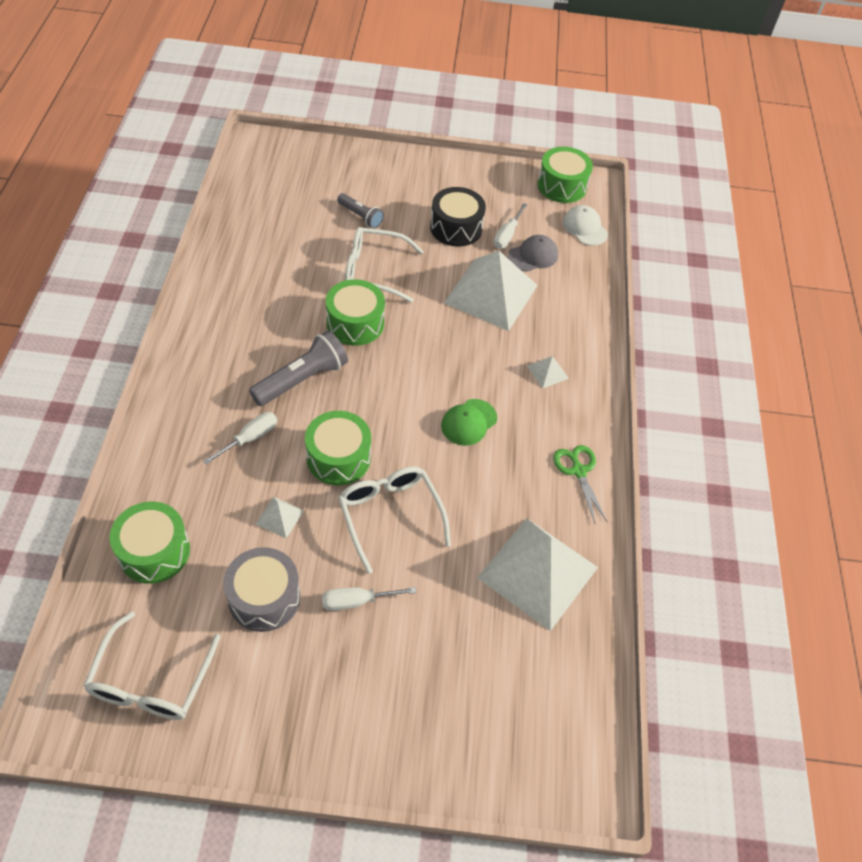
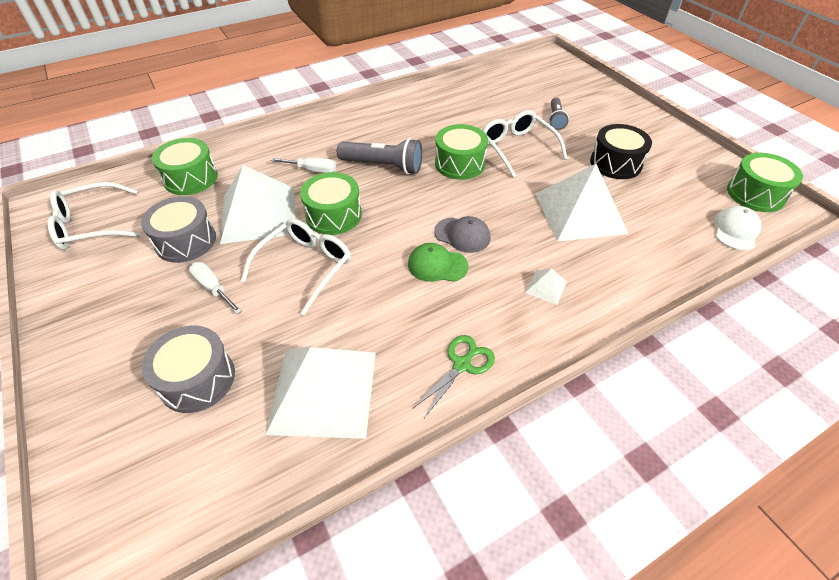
camera: 60 degrees right, 5 degrees down
(279, 517) = (258, 214): white pyramid -> white pyramid, size x2.45
(460, 657) = (197, 379): none -> grey drum
(507, 235) = (652, 191): white screwdriver -> none
(533, 256) = (654, 216): grey cap -> grey cap (462, 235)

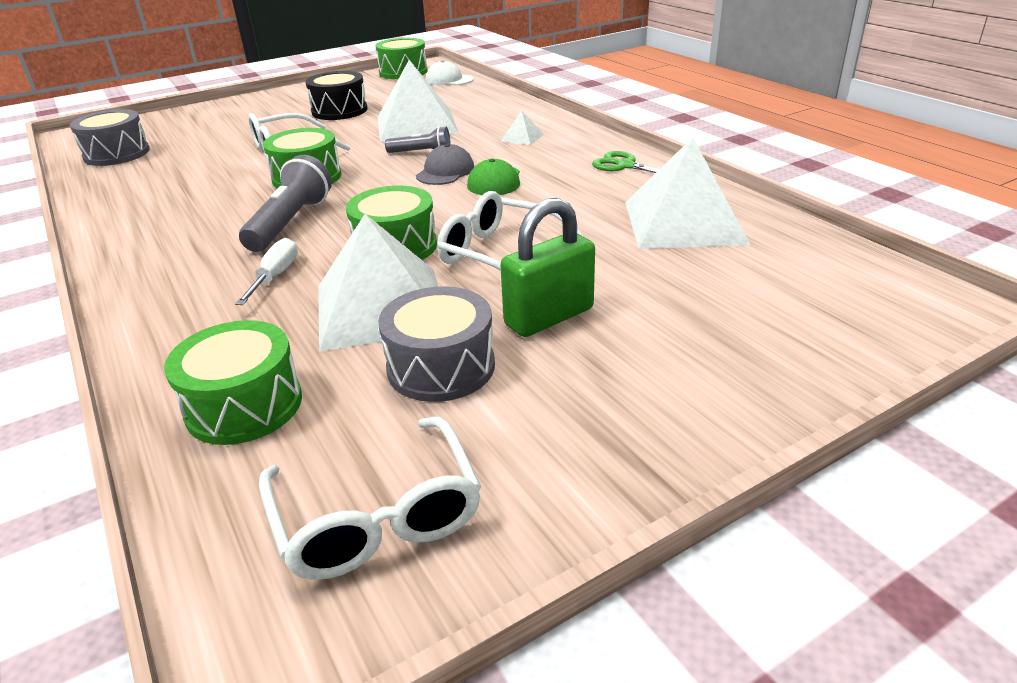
camera: 90 degrees left, 15 degrees down
(197, 379) = (705, 297): grey drum -> grey drum (117, 154)
(213, 288) = (549, 317): white screwdriver -> green padlock
(555, 119) = (238, 132): grey flashlight -> grey flashlight (421, 153)

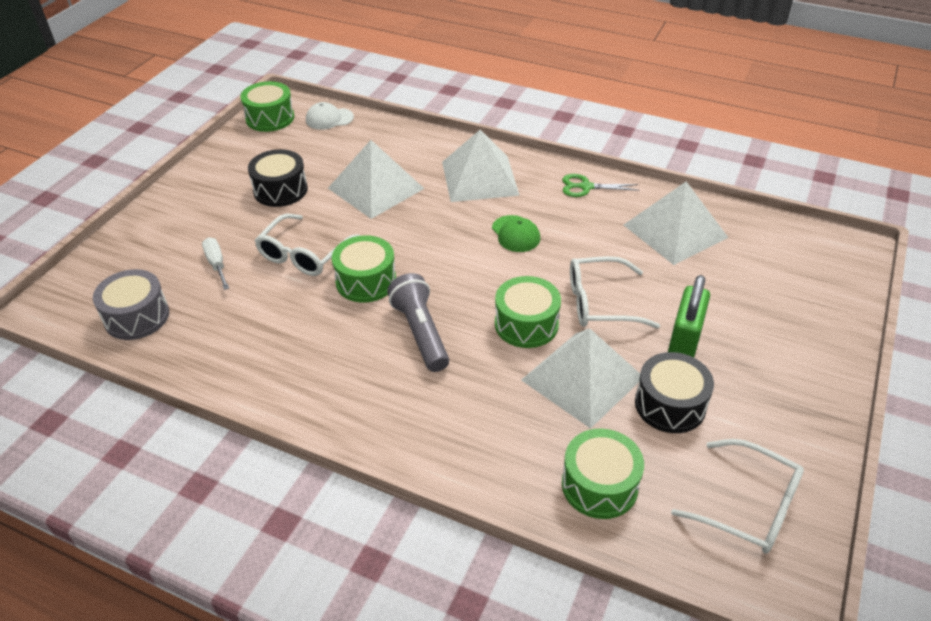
camera: 35 degrees left, 10 degrees up
(275, 276) = (480, 385): white screwdriver -> white screwdriver (217, 264)
(421, 153) = (423, 221): grey flashlight -> none
(441, 367) = (670, 405): grey drum -> black drum
(445, 171) = (467, 236): grey cap -> none
(522, 137) = (479, 178): white pyramid -> white pyramid, size x2.45

